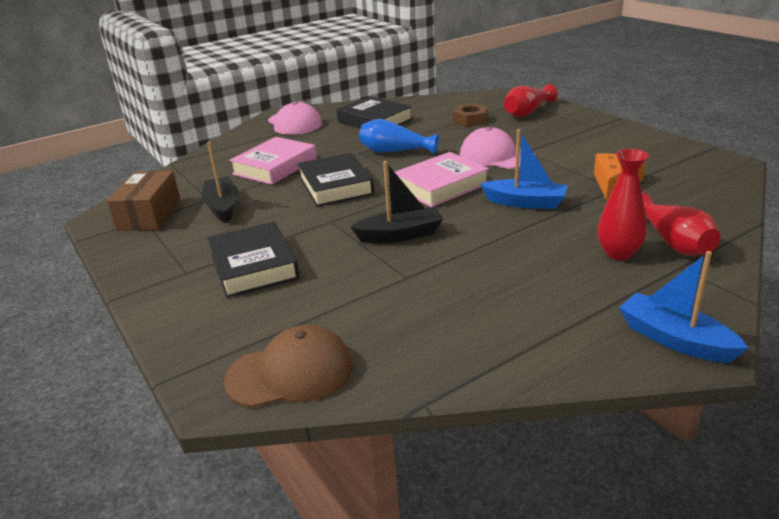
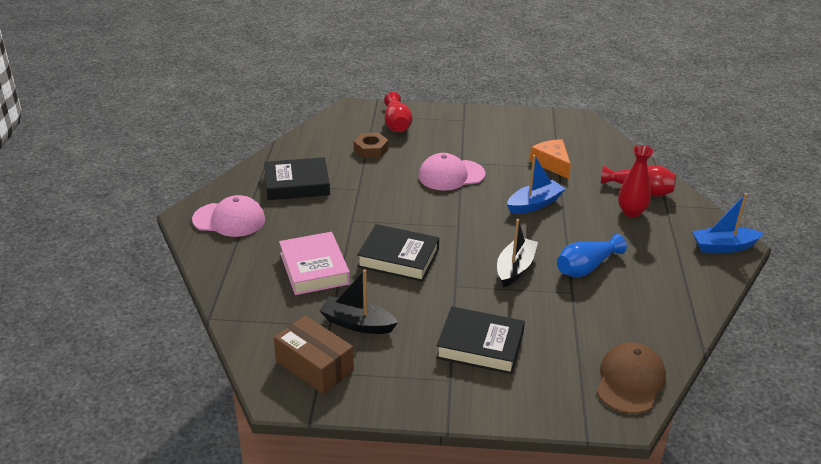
camera: 55 degrees left, 5 degrees up
(395, 151) = (376, 206): blue vase -> blue vase (586, 267)
(441, 186) = (465, 218): pink book -> none

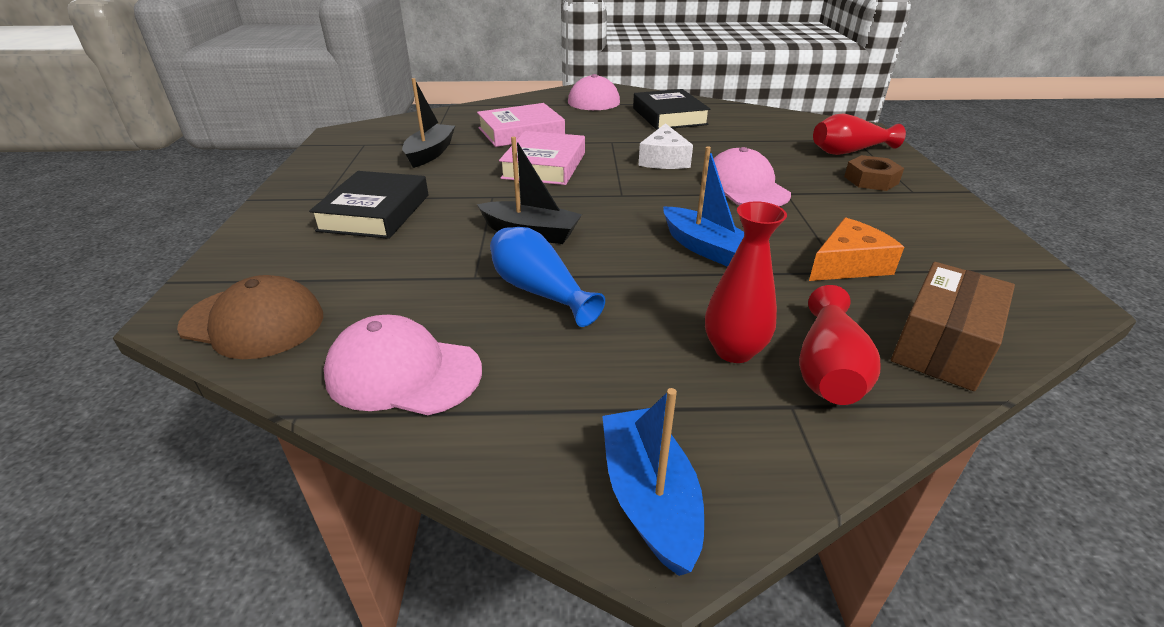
camera: 85 degrees right, 0 degrees up
(314, 366) = (373, 141): brown box -> brown box (942, 345)
(371, 149) = (769, 142): brown nut -> brown nut (871, 180)
(397, 200) = (664, 159): none -> white cheese
(398, 258) = (544, 165): black book -> pink book
(665, 314) = (403, 372): none -> pink cap

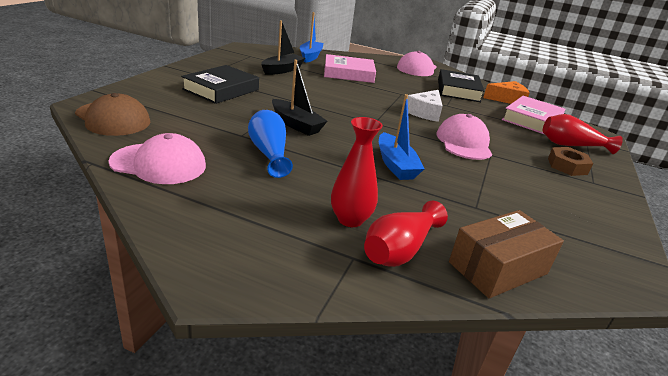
camera: 20 degrees right, 5 degrees down
(403, 372) = (159, 164): pink cap -> pink cap turned 150 degrees clockwise
(544, 165) = (343, 94): pink book -> pink book (531, 120)
(649, 498) = (221, 263): blue boat -> blue boat (310, 56)
(848, 265) = (485, 205): orange cheese -> orange cheese (507, 99)

